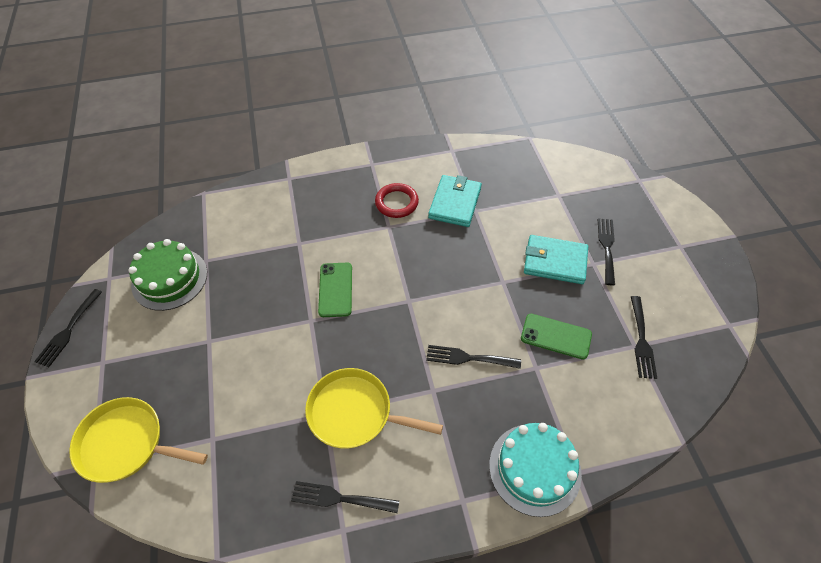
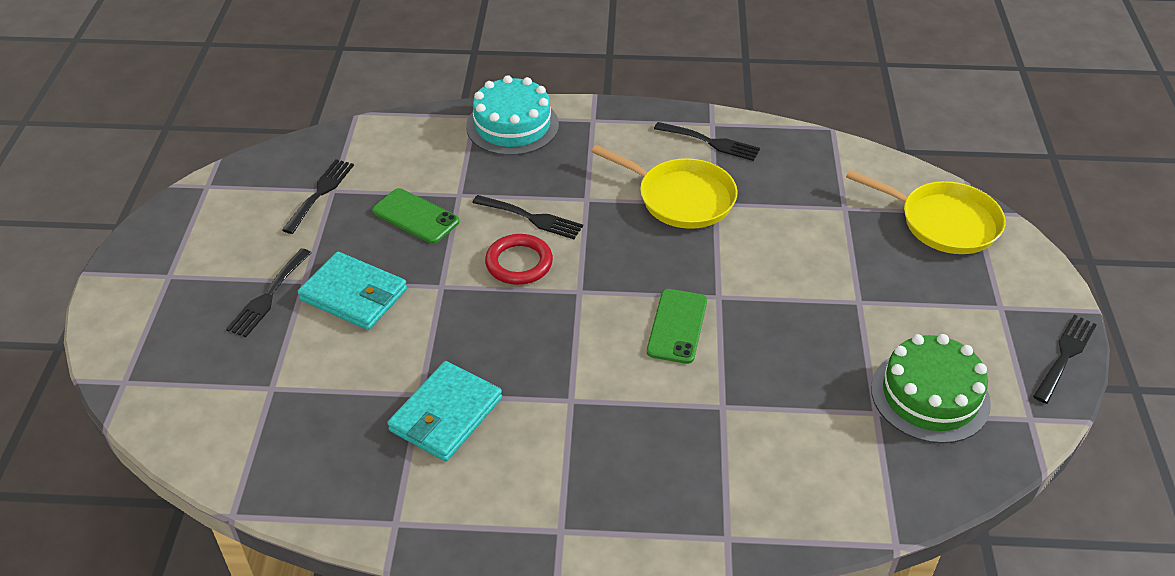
camera: 165 degrees left, 10 degrees down
(396, 203) = (542, 438): red ring -> red ring (519, 263)

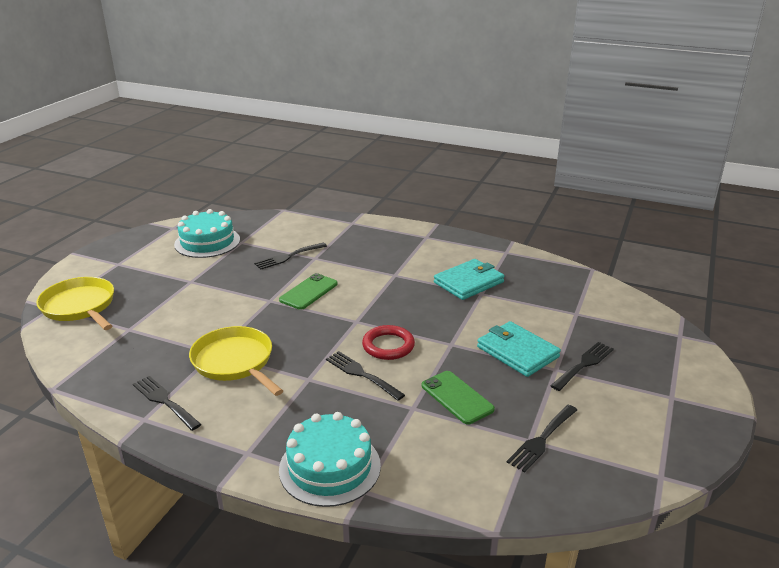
camera: 160 degrees left, 15 degrees down
(930, 396) = (207, 242): green cake -> turquoise cake
(1065, 355) = (119, 242): black fork -> black fork (288, 257)

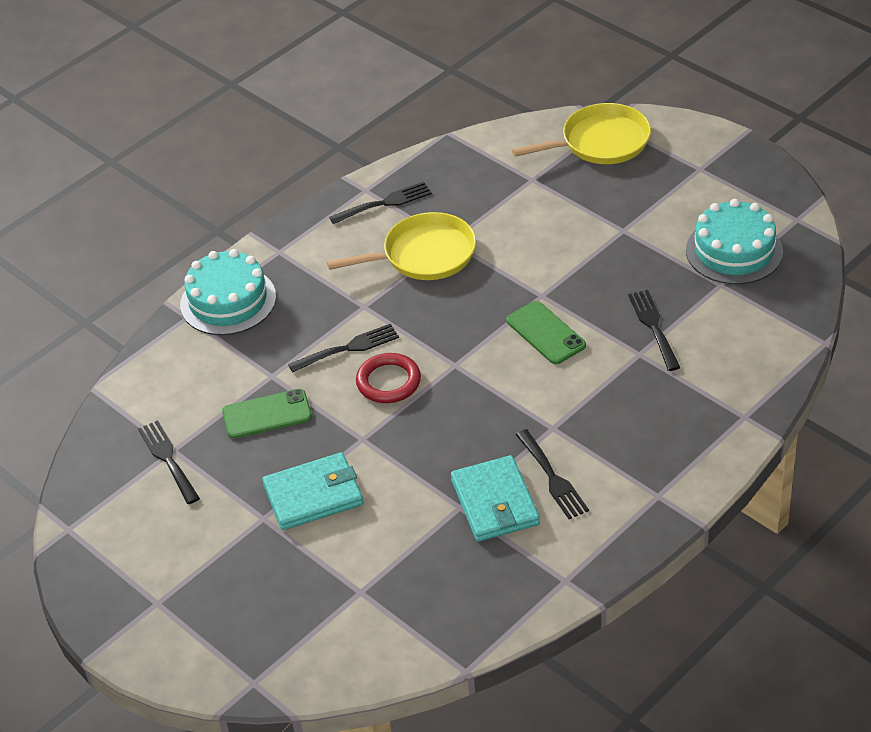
camera: 115 degrees right, 15 degrees up
(584, 364) = (256, 548): black fork -> black fork (552, 478)

